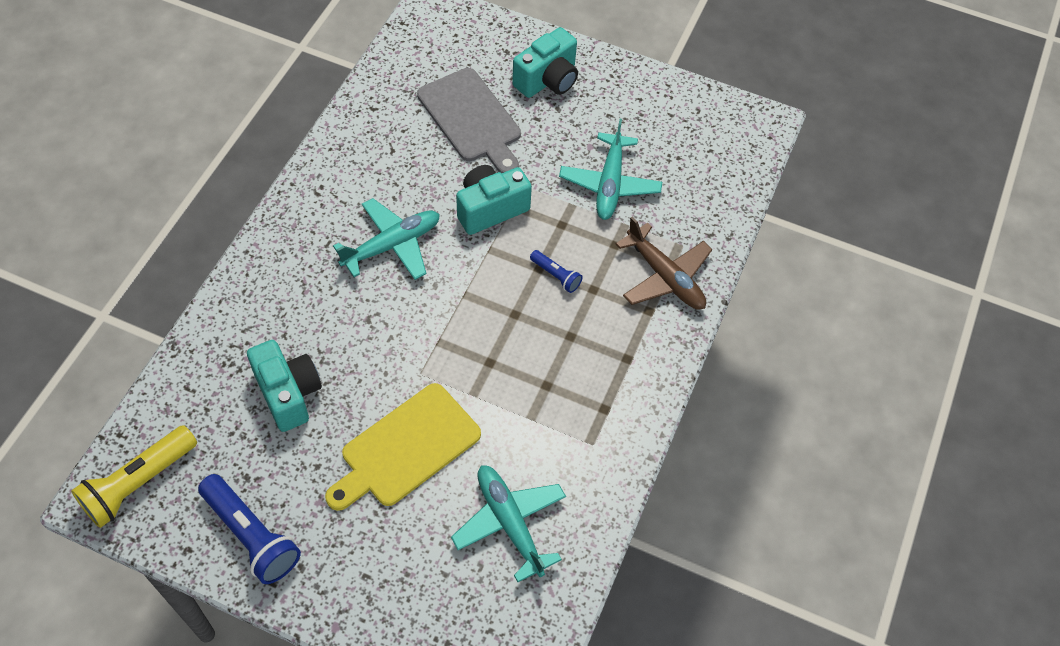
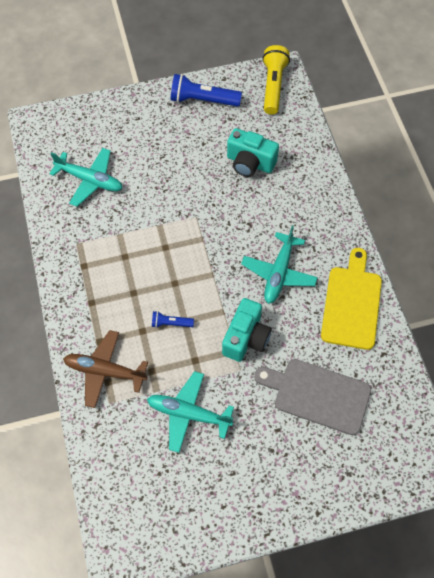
camera: 145 degrees right, 5 degrees up
(406, 448) = (169, 178): yellow cutting board -> yellow cutting board (351, 303)
(547, 80) = (299, 470): turquoise camera -> none
(610, 184) = (188, 414): turquoise plane -> turquoise plane turned 45 degrees counterclockwise

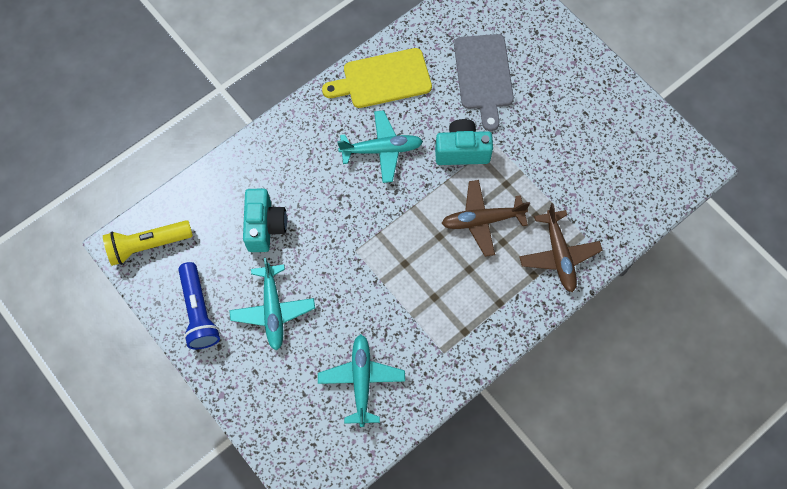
camera: 115 degrees left, 5 degrees up
(171, 323) = (482, 220): blue flashlight -> brown plane
(188, 414) = (557, 167): turquoise plane -> turquoise plane (273, 310)

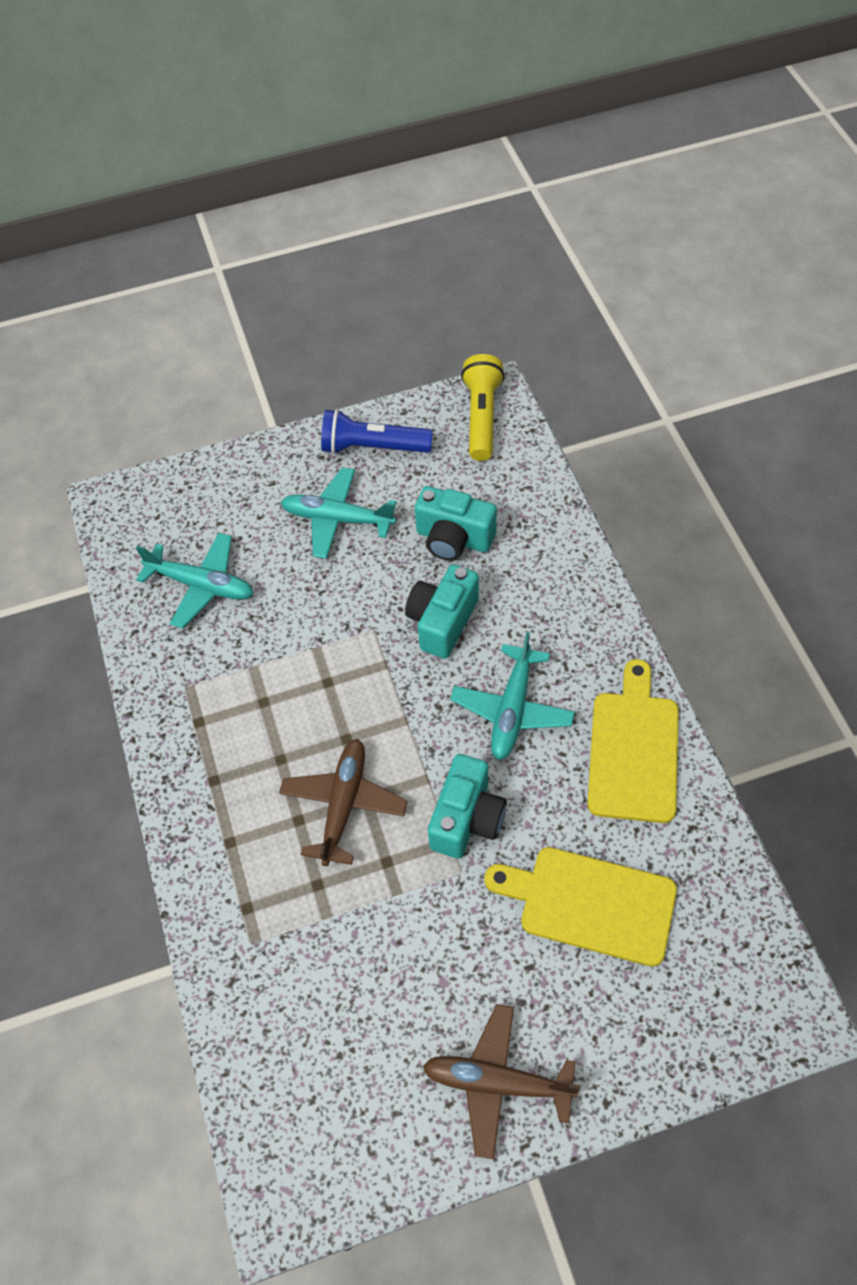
camera: 115 degrees right, 10 degrees down
(334, 210) = (442, 622): none -> turquoise camera
(483, 76) = (590, 904): grey cutting board -> yellow cutting board
(559, 255) = (241, 891): brown plane -> brown plane (497, 1082)

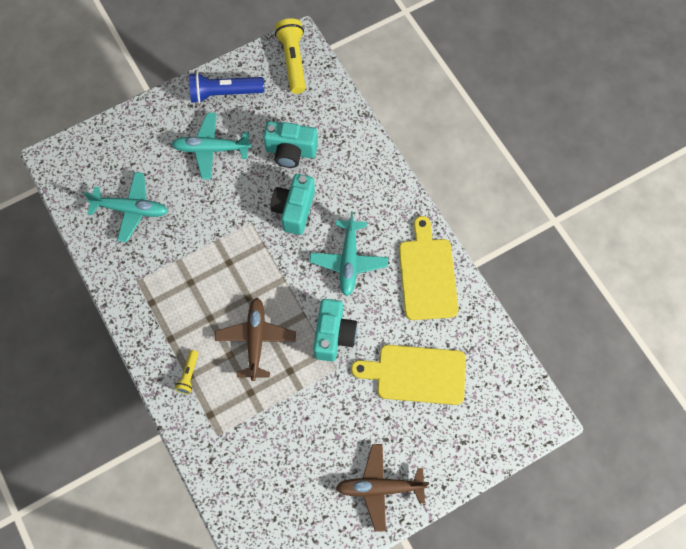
camera: 15 degrees left, 10 degrees up
(228, 840) = (188, 375): none -> yellow flashlight

